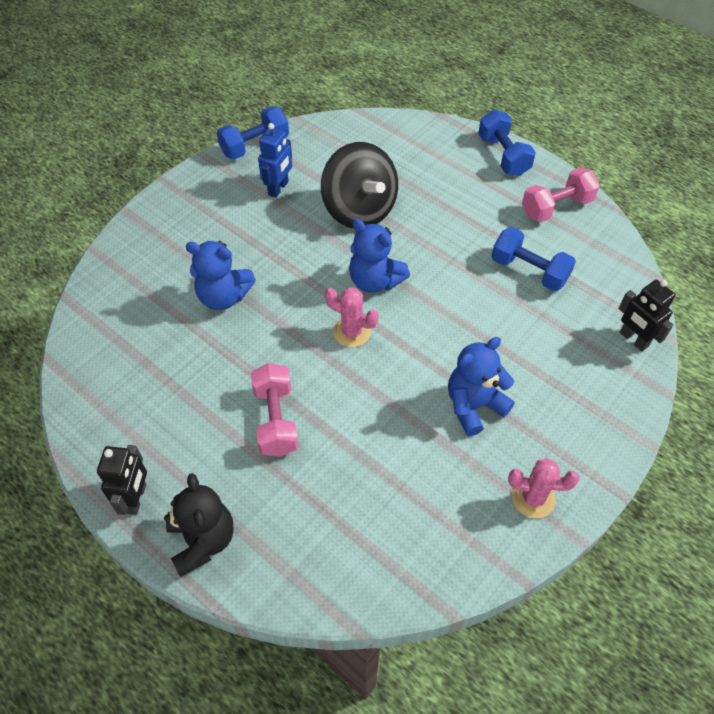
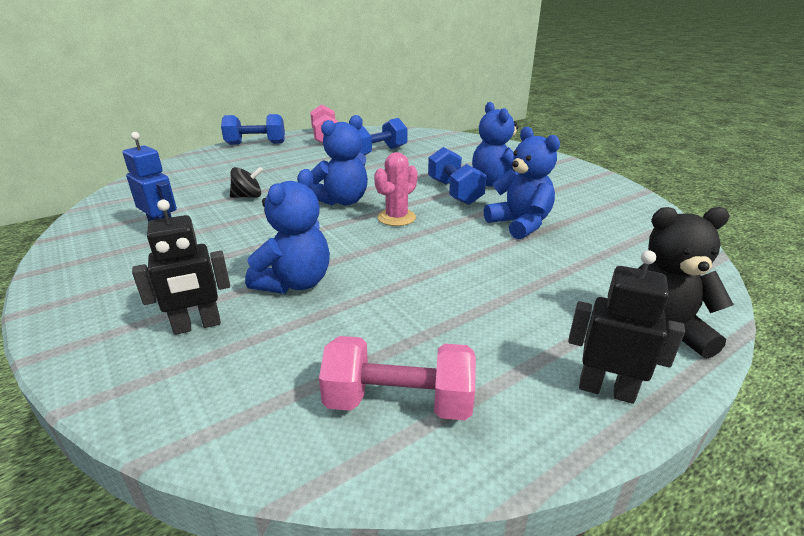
camera: 75 degrees left, 25 degrees down
(255, 145) = (72, 237): blue dumbbell -> blue dumbbell (454, 192)
(276, 420) = (491, 268): pink dumbbell -> pink dumbbell (399, 402)
(359, 210) = (248, 197): black spinning top -> black spinning top, size x0.43
(370, 437) = (520, 224): none -> blue teddy bear
(533, 498) = (578, 178): pink cactus -> none
(633, 339) = (454, 138): black robot -> black robot (197, 325)

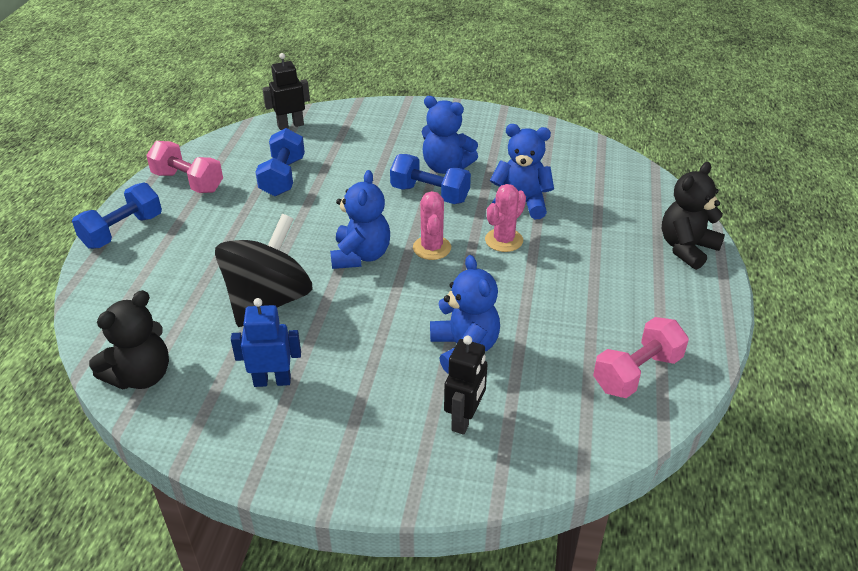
camera: 45 degrees left, 10 degrees up
(127, 196) = (141, 376): none -> black teddy bear
(248, 197) = (268, 301): black spinning top -> black spinning top, size x2.31
(461, 238) = (504, 240): none -> pink cactus
(606, 390) = (703, 299): black robot -> black robot (290, 125)

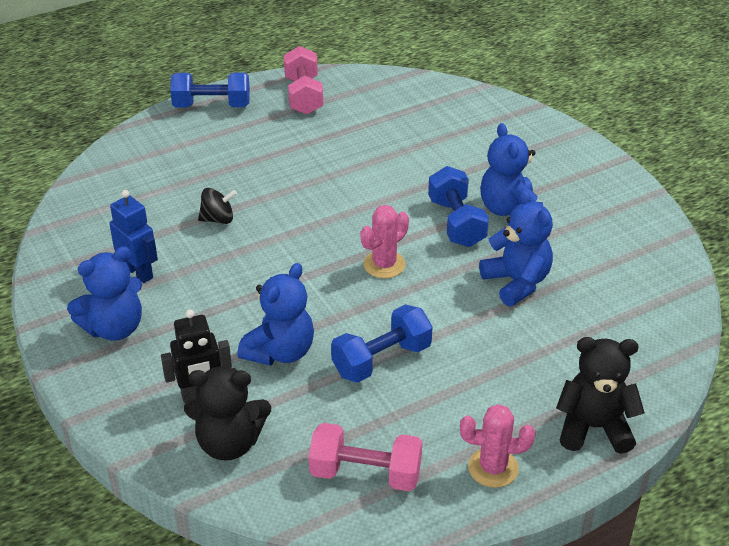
camera: 50 degrees right, 0 degrees up
(141, 376) = (82, 211): black teddy bear -> black teddy bear (229, 443)
(268, 301) = (218, 219): black spinning top -> black spinning top, size x0.43
(283, 177) = (371, 134): blue dumbbell -> blue dumbbell (381, 360)
(290, 125) = (445, 95): black robot -> none
(361, 256) = (326, 232): blue teddy bear -> blue teddy bear (114, 328)
(504, 240) = (448, 300): pink cactus -> pink cactus (493, 468)

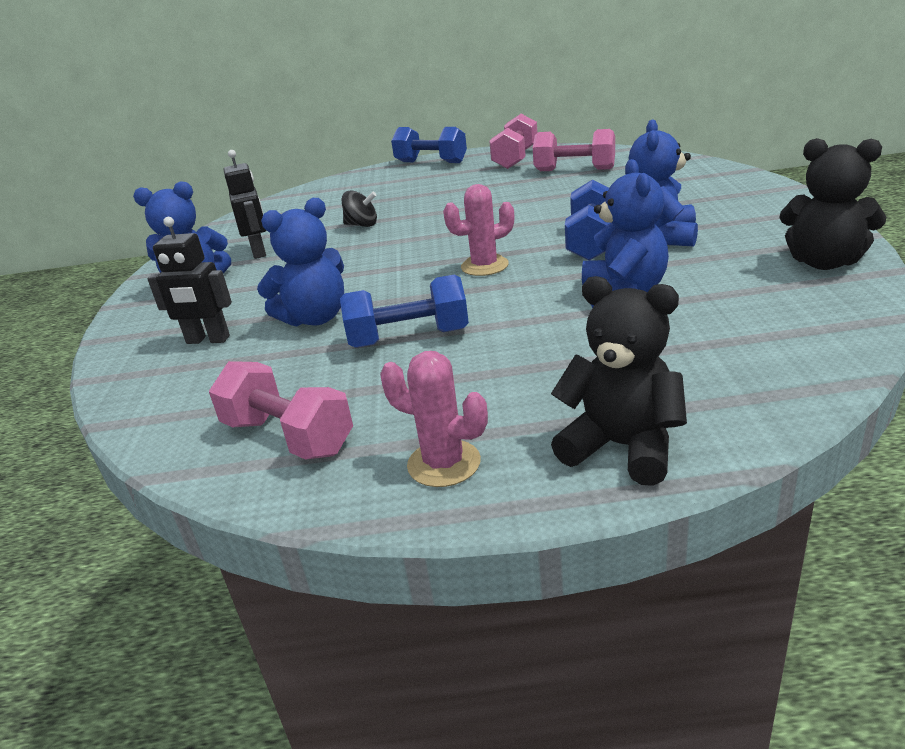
camera: 30 degrees right, 10 degrees down
(139, 272) = (259, 252): blue robot -> black robot
(229, 443) = (187, 382): black teddy bear -> black teddy bear (824, 262)
(377, 114) = (574, 170): none -> pink dumbbell

